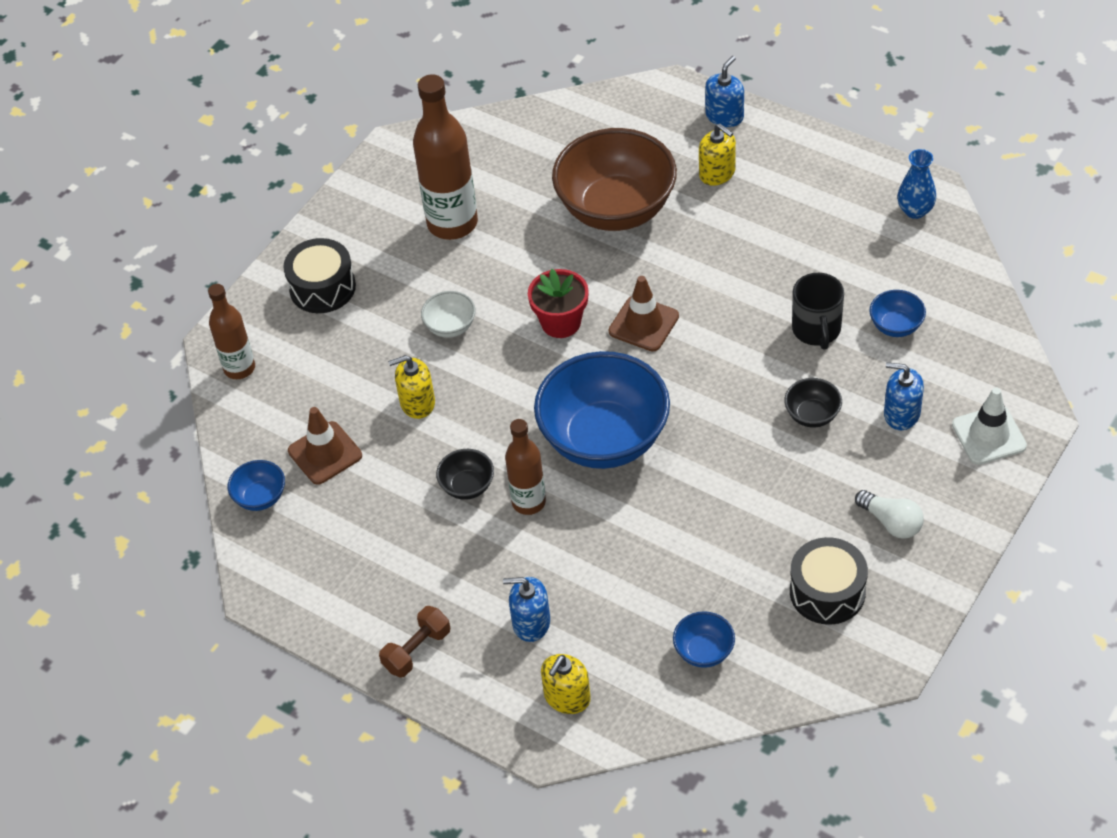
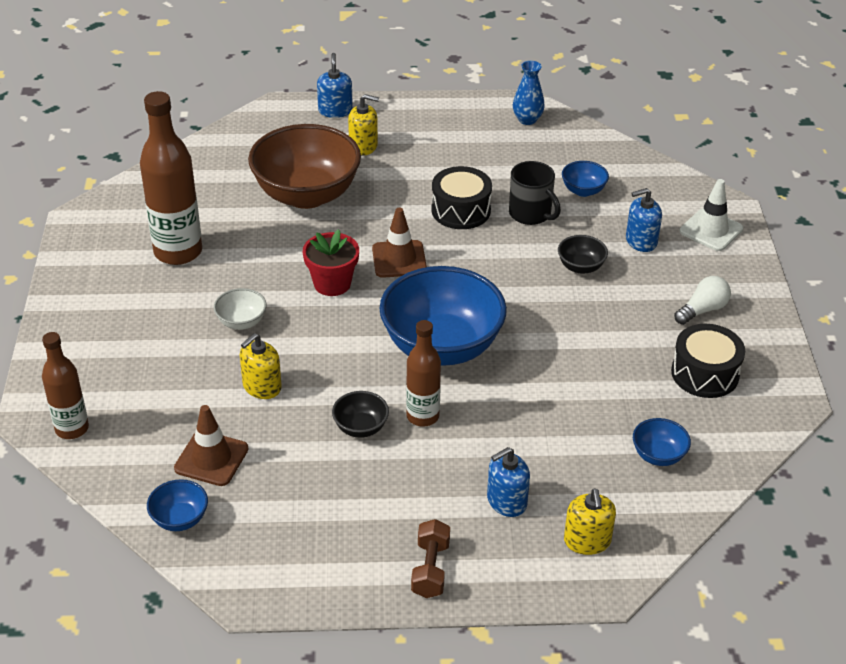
camera: 40 degrees left, 10 degrees down
(322, 287) = (100, 339): black drum -> black drum (461, 210)
(891, 522) = (702, 310): white light bulb -> white light bulb turned 45 degrees counterclockwise

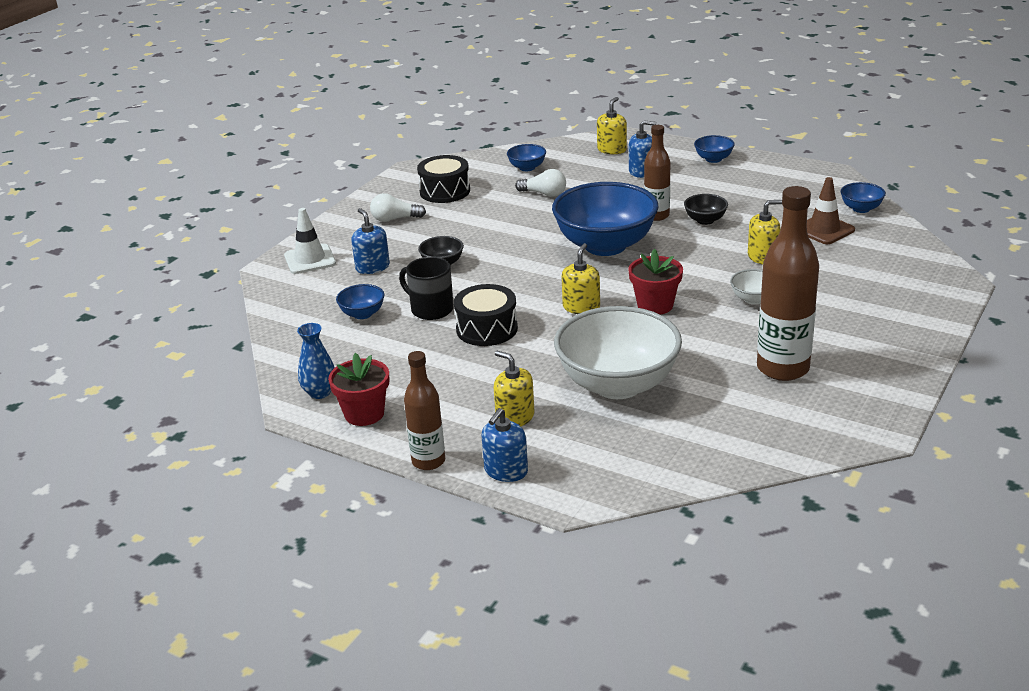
camera: 145 degrees left, 10 degrees down
(72, 429) = (928, 269): brown bottle -> brown bottle (428, 461)
(306, 195) = (618, 384): brown bowl -> white bowl
(399, 259) = (581, 307): brown traffic cone -> yellow soap dispenser
(430, 569) = (713, 159): brown dumbbell -> blue bowl
(475, 116) = (364, 414): none -> red flower pot
(531, 214) = (431, 309): black mug -> black mug turned 45 degrees counterclockwise
(586, 410) = (544, 194): none -> white light bulb
(641, 241) = (372, 267): blue soap dispenser -> blue soap dispenser turned 135 degrees counterclockwise

